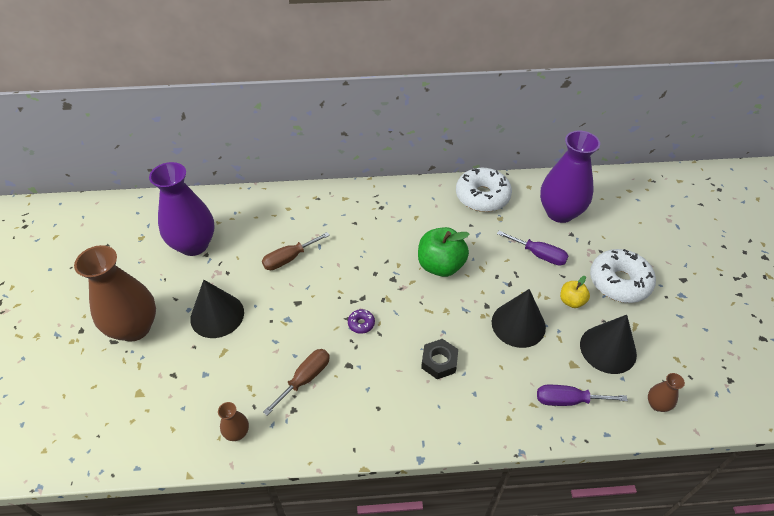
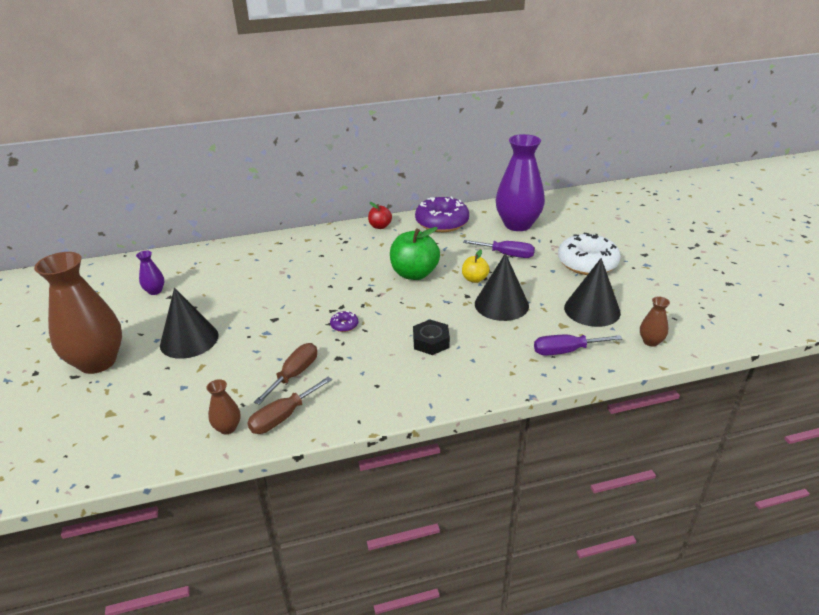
camera: 10 degrees left, 15 degrees down
(194, 245) = (155, 291): purple vase -> purple vase, size x0.43
(289, 259) = (259, 288): brown screwdriver -> brown screwdriver (283, 417)
(419, 191) = (380, 226): none -> red apple
(482, 196) = (442, 223): white donut -> purple donut
(571, 301) = (547, 282): yellow apple -> yellow apple (474, 279)

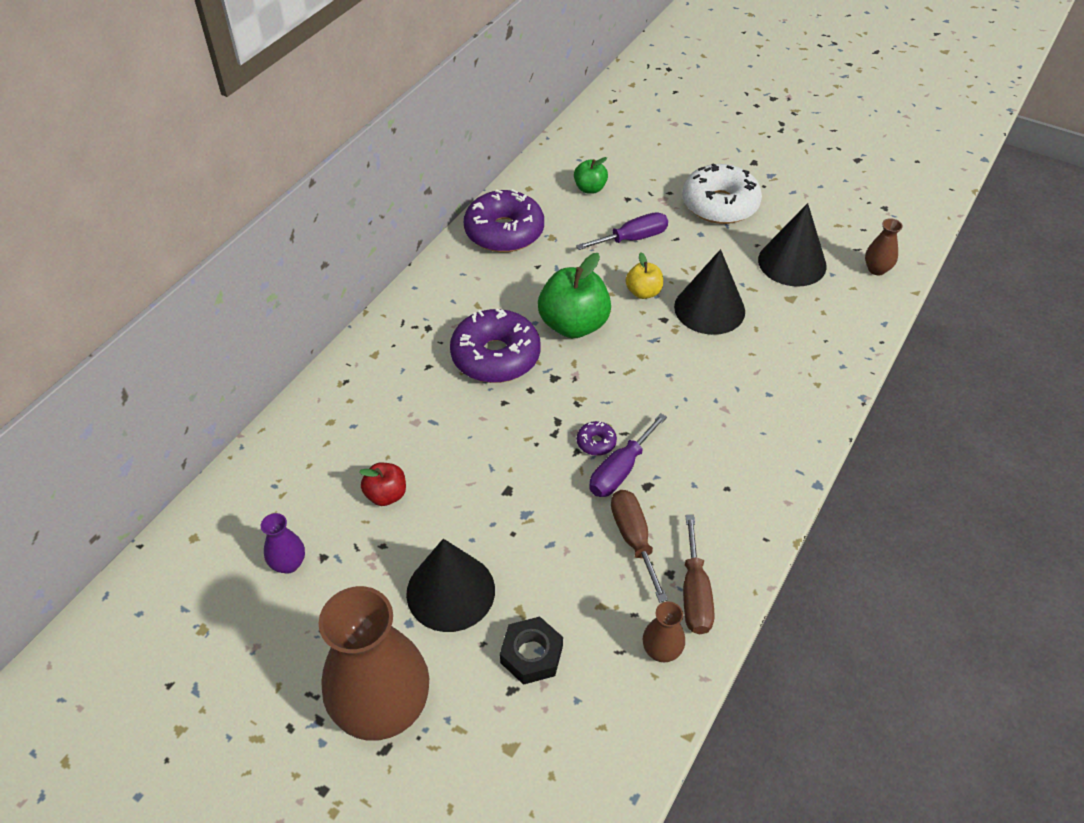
camera: 45 degrees left, 15 degrees up
(356, 267) = (495, 356): none -> purple donut
(380, 226) = (439, 279): red apple -> red apple (386, 495)
(431, 342) = (706, 400): black nut -> black nut (531, 654)
(518, 225) = (590, 188): purple vase -> green apple
(566, 351) = (829, 327): purple screwdriver -> purple screwdriver (620, 470)

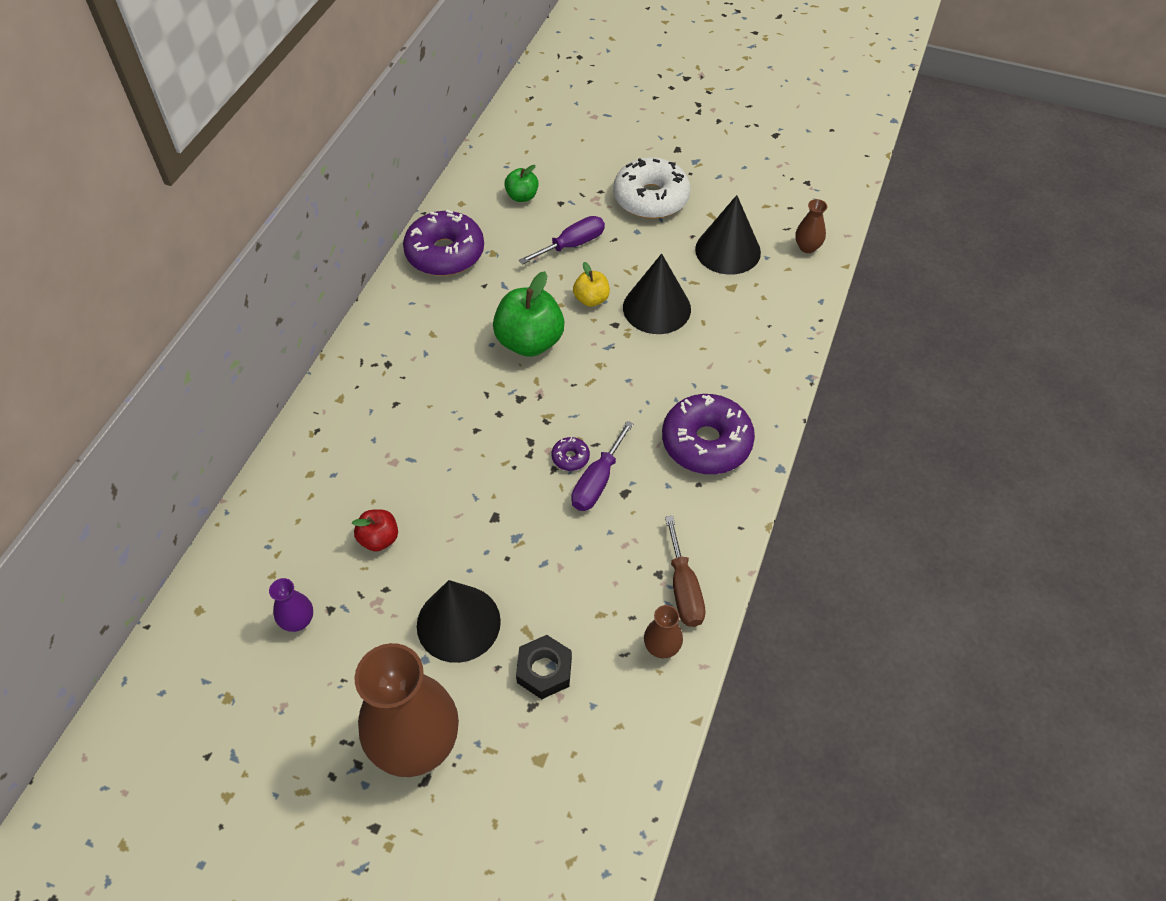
camera: 10 degrees left, 5 degrees up
(495, 356) = (459, 384): purple donut -> purple donut (706, 443)
(634, 539) = (620, 546): brown screwdriver -> none

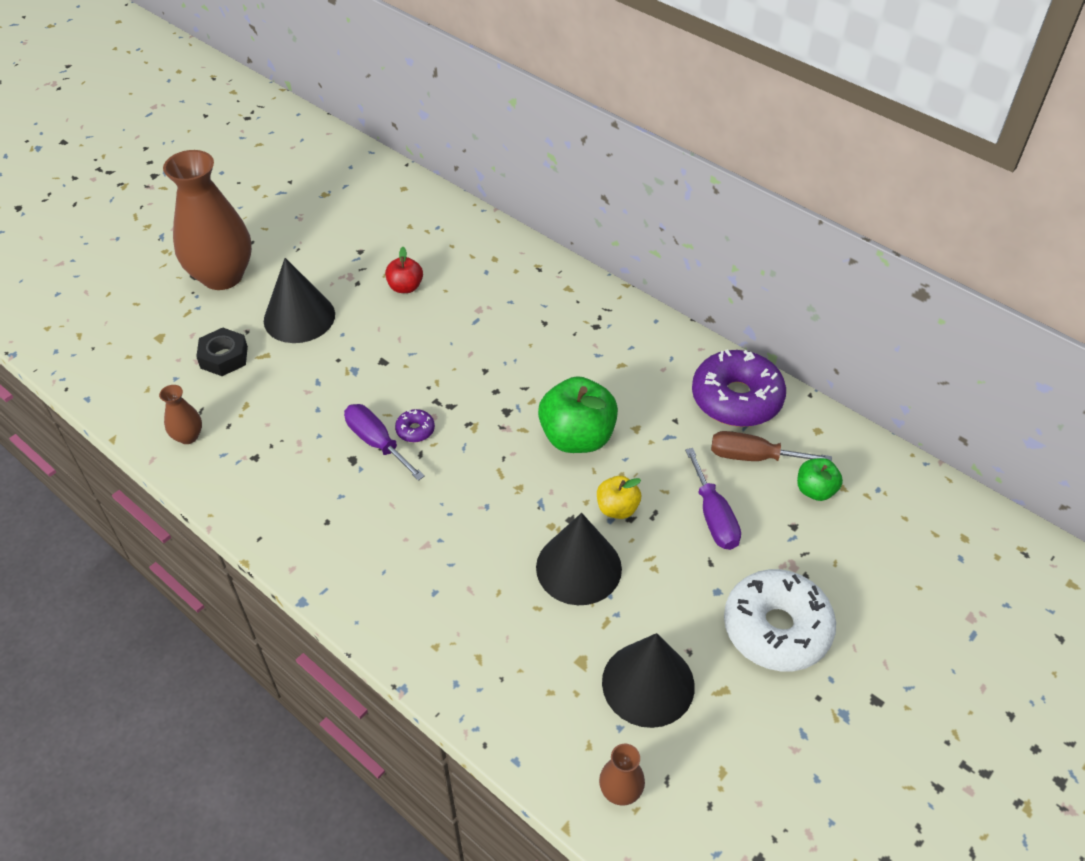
camera: 110 degrees right, 5 degrees down
(298, 621) = (361, 233): purple vase -> none
(683, 589) = (228, 470): brown screwdriver -> brown screwdriver (753, 457)
(706, 443) = (370, 546): purple donut -> none

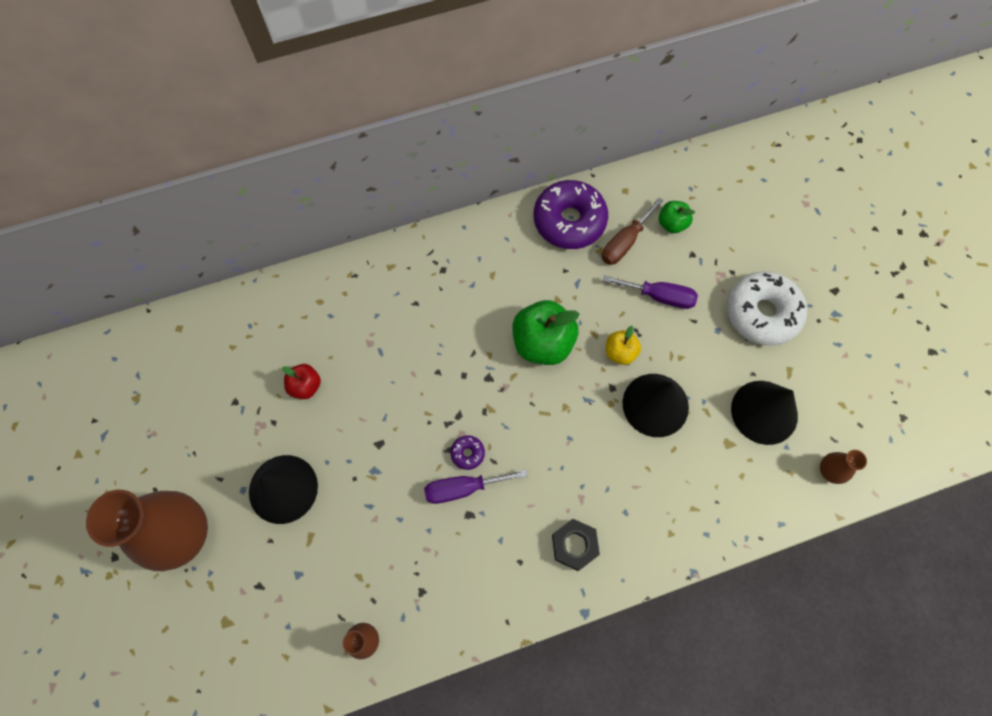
camera: 60 degrees left, 20 degrees up
(224, 357) = (290, 573): black nut -> black nut (574, 545)

